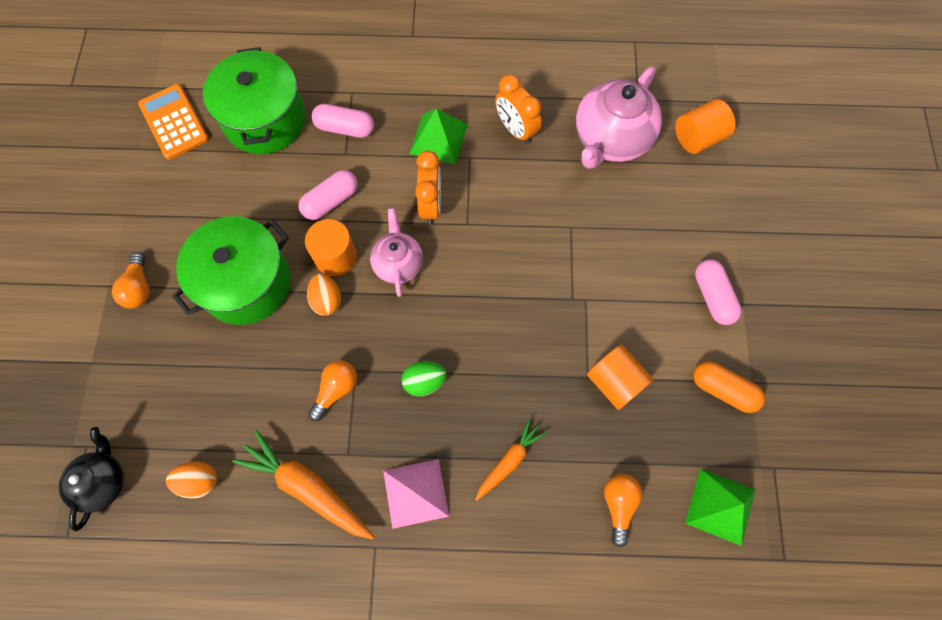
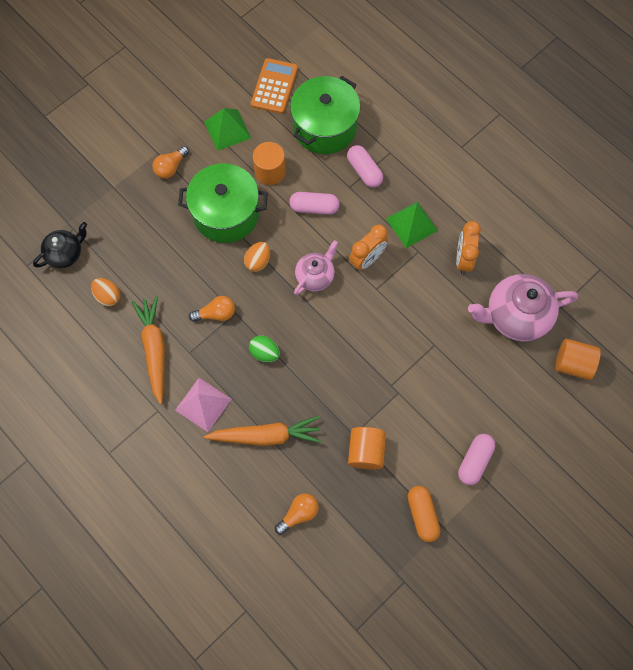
camera: 45 degrees right, 0 degrees up
(335, 257) = (286, 242): orange cylinder -> orange cylinder (270, 171)
(509, 461) = (266, 435): orange carrot -> orange carrot, size x1.64
(720, 506) = (352, 569): green pyramid -> green pyramid (227, 129)

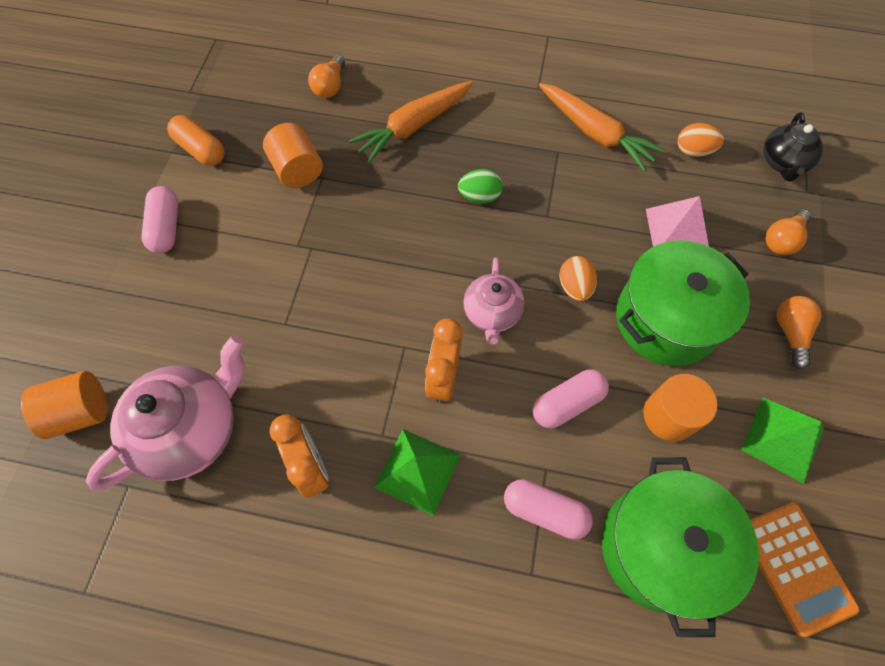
camera: 145 degrees right, 5 degrees down
(203, 404) = (500, 116): pink pyramid -> pink pyramid (677, 231)
(216, 314) = (567, 202): orange light bulb -> orange light bulb (782, 240)

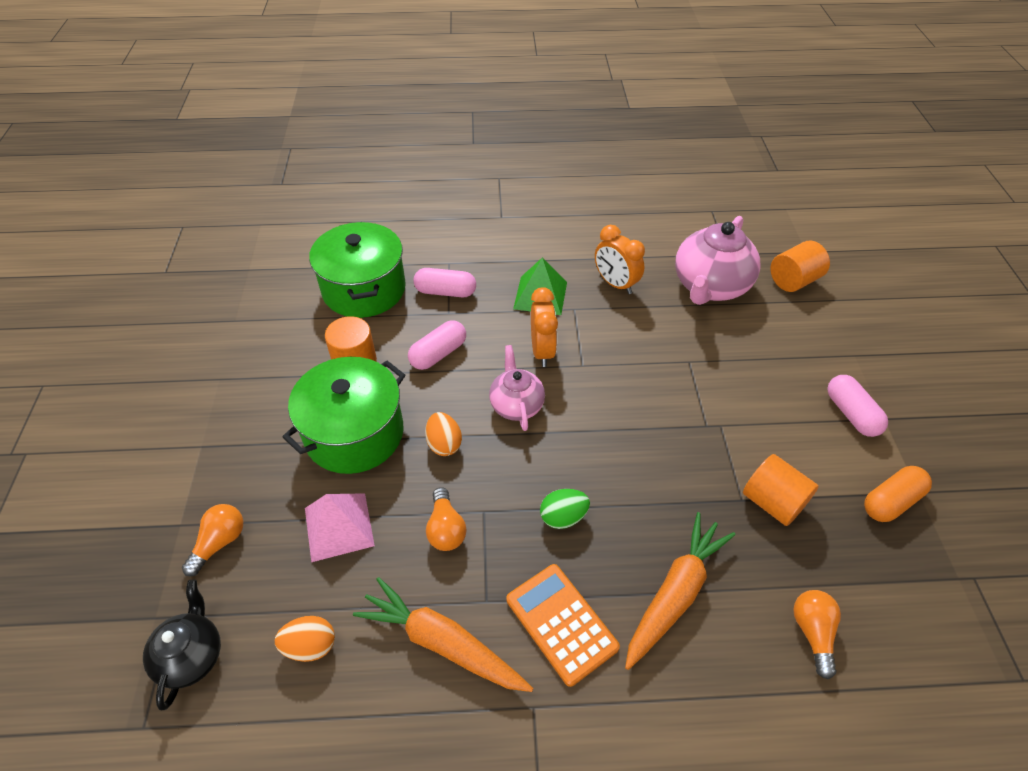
camera: 165 degrees right, 15 degrees down
(201, 150) = (891, 501): orange capsule -> orange capsule turned 60 degrees counterclockwise
(782, 439) = (263, 364): green pyramid -> none
(790, 333) = (236, 446): orange light bulb -> orange light bulb (446, 529)
(795, 567) = (271, 296): orange calculator -> orange calculator (561, 623)

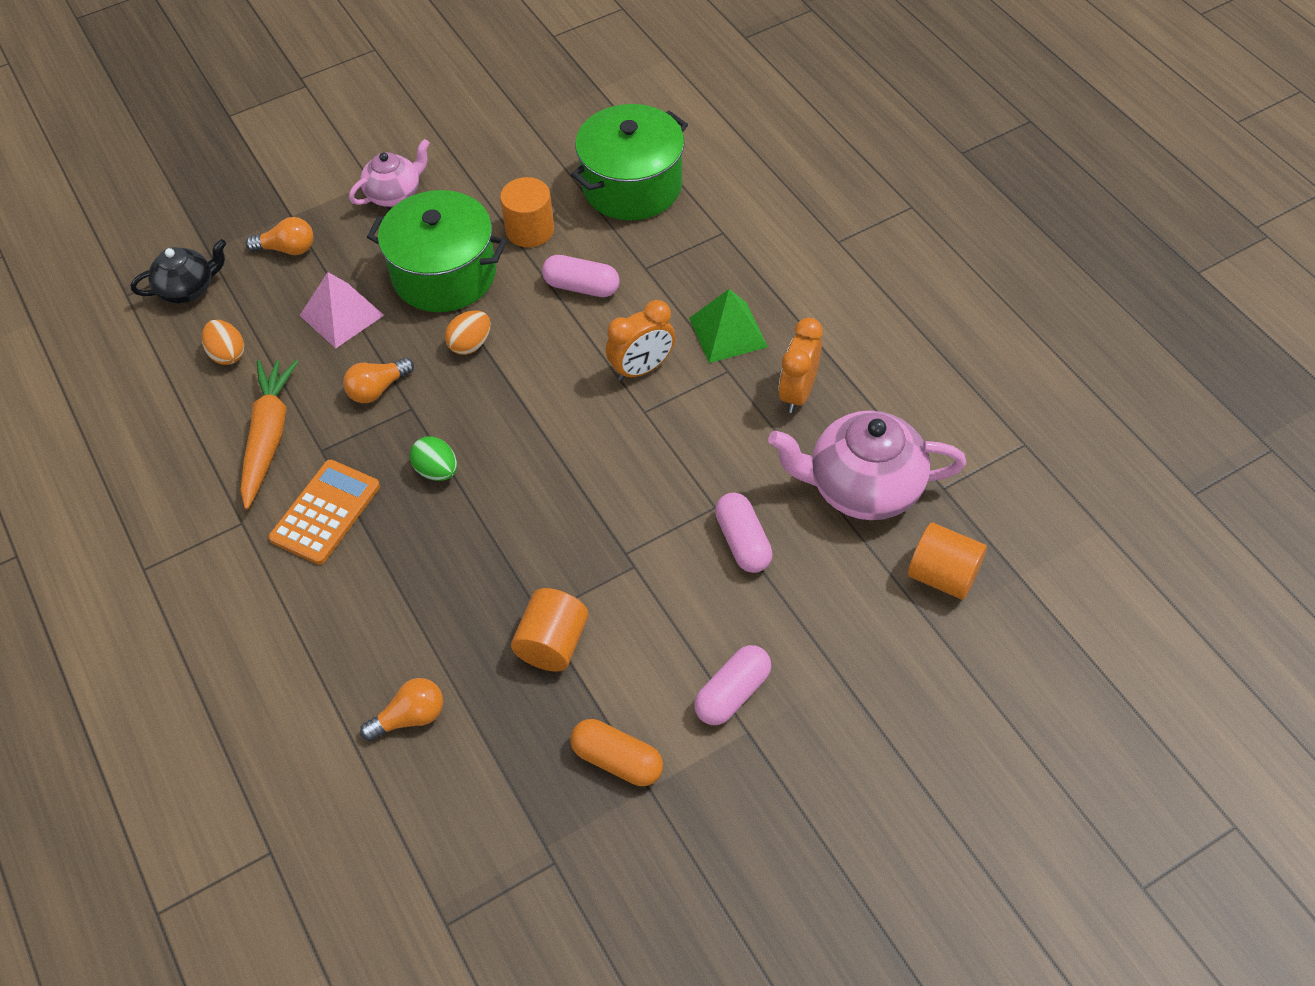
camera: 65 degrees right, 5 degrees up
(445, 292) = (675, 251): pink capsule -> pink capsule (742, 542)
(516, 405) = (553, 378): pink teapot -> pink teapot (395, 194)
(675, 594) = (397, 589): orange carrot -> none

